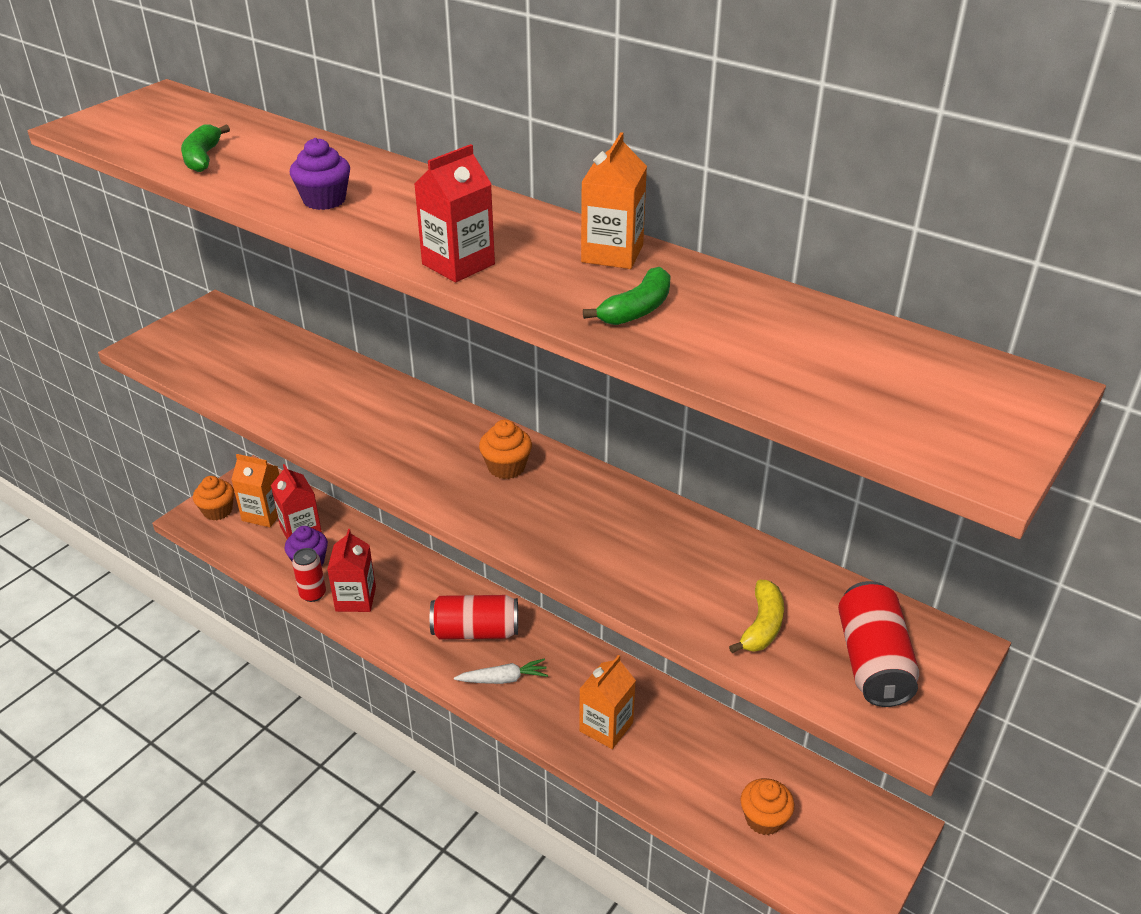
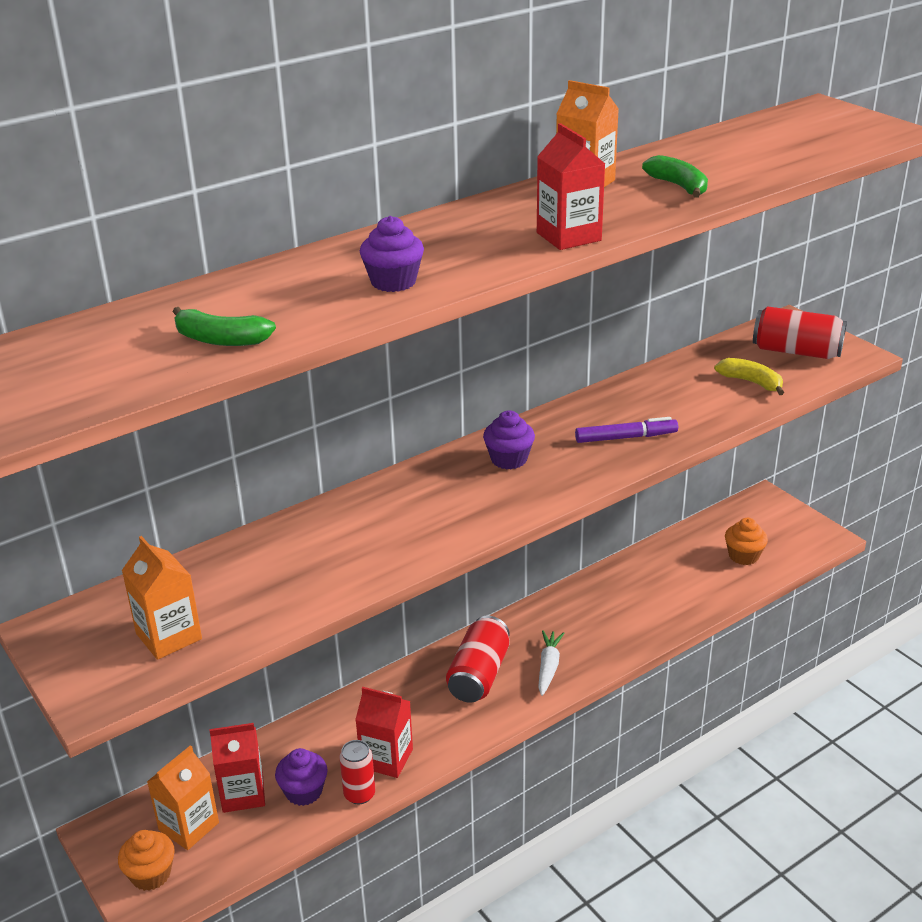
camera: 70 degrees left, 5 degrees down
(506, 467) = (509, 459): orange cupcake -> purple cupcake
(582, 539) = (625, 437): none -> purple marker
(606, 727) = (628, 615): orange carton -> orange carton (169, 636)

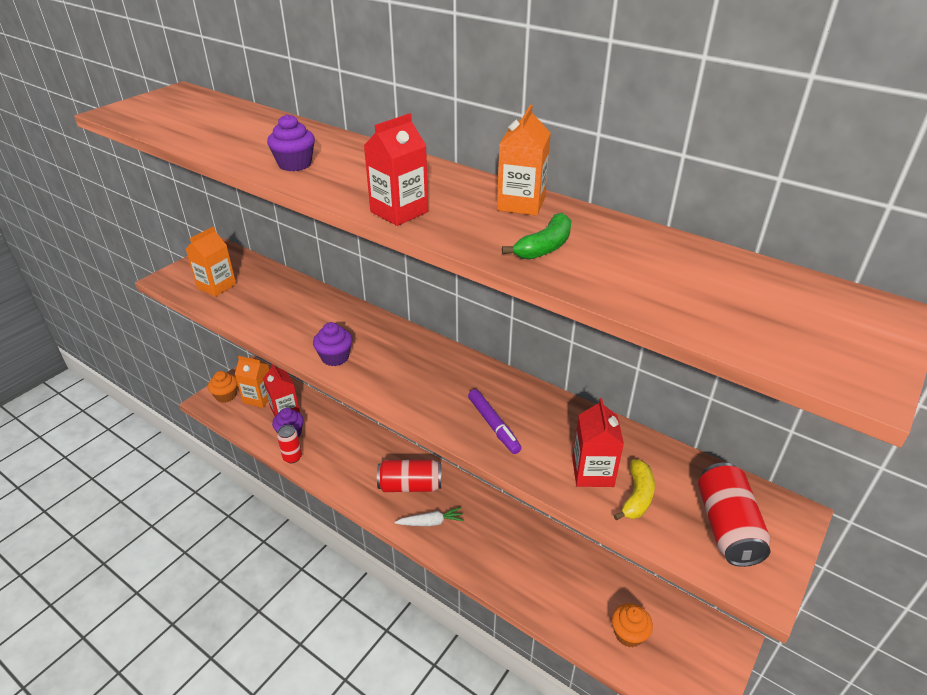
camera: 70 degrees right, 5 degrees up
(221, 340) = (204, 134): green banana -> none
(386, 758) = (323, 461): red carton -> red carton (592, 472)
(509, 459) = (434, 369): purple cupcake -> purple cupcake (335, 357)

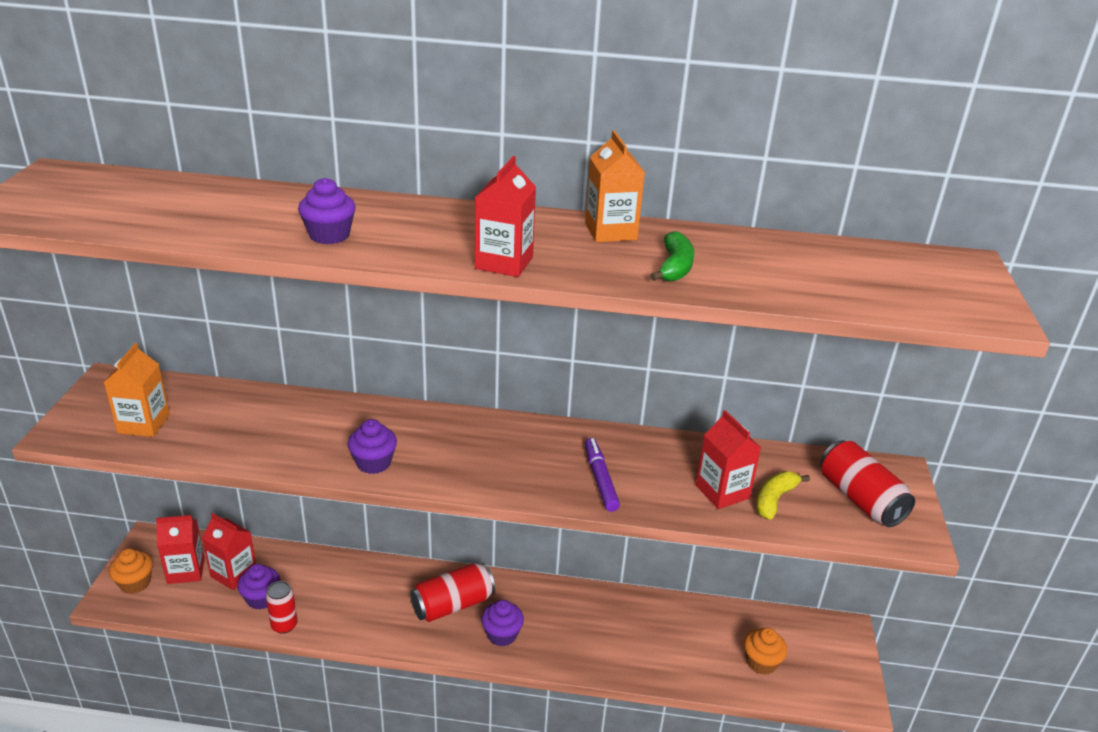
camera: 30 degrees left, 5 degrees down
(259, 398) = (186, 570): orange carton -> red carton
(431, 522) = (502, 634): white carrot -> purple cupcake
(493, 425) = (600, 479): purple marker -> purple marker turned 135 degrees counterclockwise
(637, 496) = (774, 500): yellow banana -> yellow banana turned 135 degrees counterclockwise

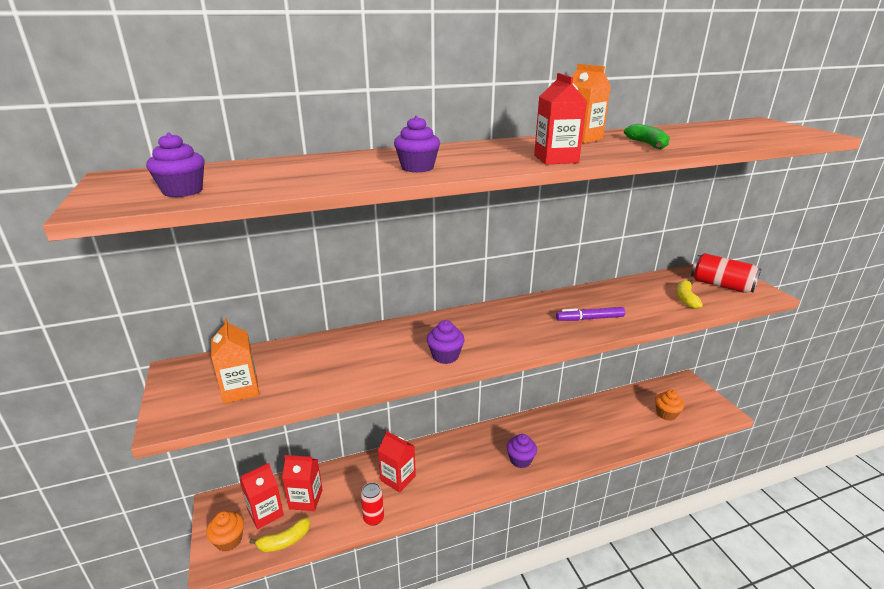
camera: 25 degrees left, 5 degrees down
(183, 608) = (285, 541): none -> yellow banana
(261, 598) = (341, 507): purple cupcake -> purple cupcake (183, 191)
(452, 604) = (475, 455): red can -> none
(600, 479) = (589, 319): purple marker -> purple marker turned 60 degrees counterclockwise
(722, 492) = (657, 303): red carton -> red carton (398, 478)

